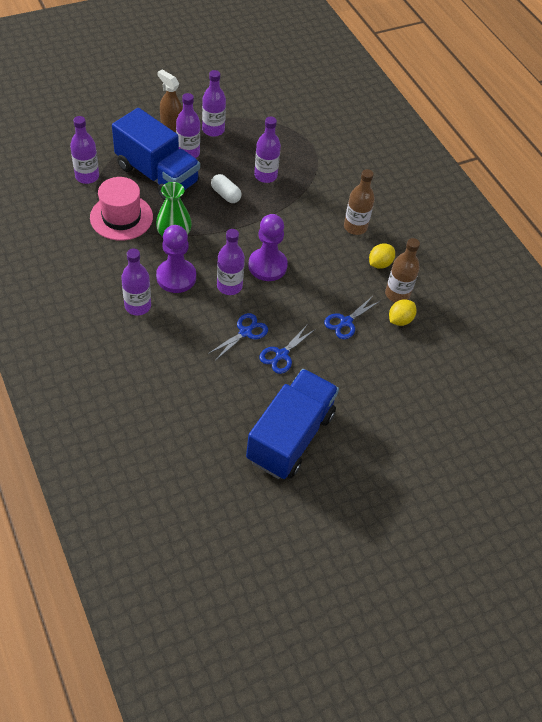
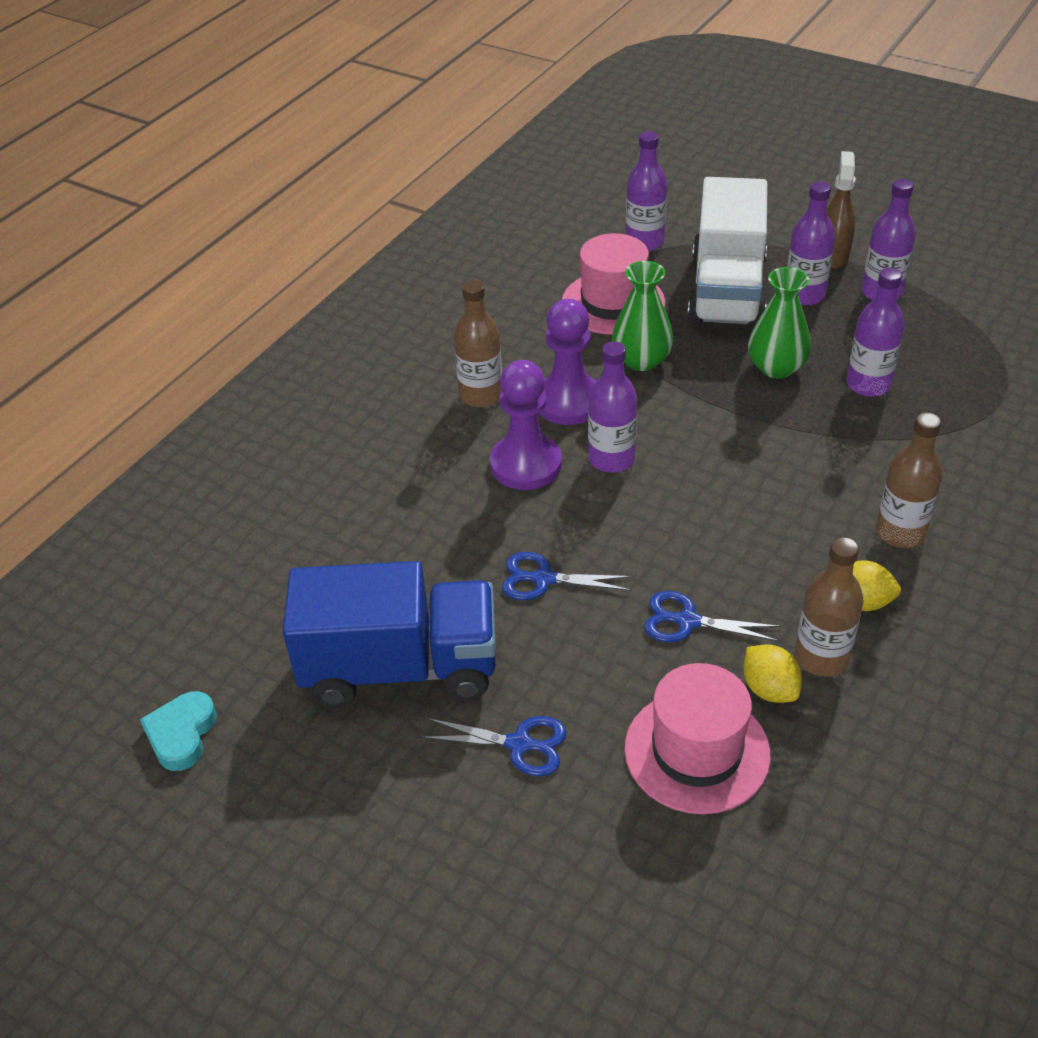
camera: 65 degrees right, 10 degrees down
(138, 306) = (481, 395): purple bottle -> brown bottle
(157, 175) = (726, 291): blue truck -> white truck
(225, 195) = (776, 367): white capsule -> green vase
(245, 332) = (544, 518): blue scissors -> blue scissors (519, 744)
(262, 545) = (181, 734): none -> turquoise heart
(267, 266) = (695, 477): purple pawn -> purple pawn (526, 464)
(400, 320) = (769, 689): yellow lemon -> yellow lemon turned 45 degrees clockwise
(412, 362) = (697, 751): none -> pink hat

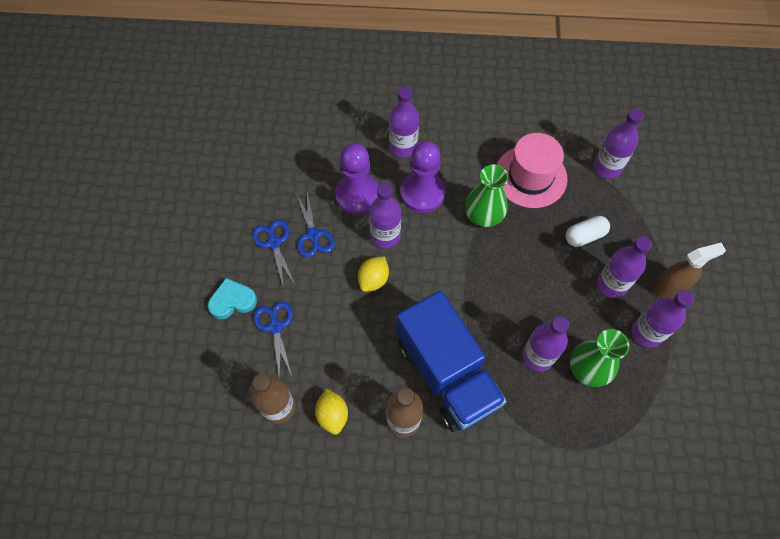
camera: 60 degrees right, 20 degrees up
(181, 734) = (110, 139): turquoise heart -> turquoise heart (232, 301)
(400, 667) = (185, 206): blue truck -> blue truck (446, 373)
(481, 395) = (403, 147): brown bottle -> purple bottle
(519, 744) = (158, 281): blue scissors -> blue scissors (313, 235)
(697, 751) = (186, 366): pink hat -> none
(726, 291) = (584, 236): white truck -> white capsule
(769, 689) = (244, 387): yellow lemon -> yellow lemon (373, 279)
(776, 367) = (522, 294): green vase -> green vase (588, 368)

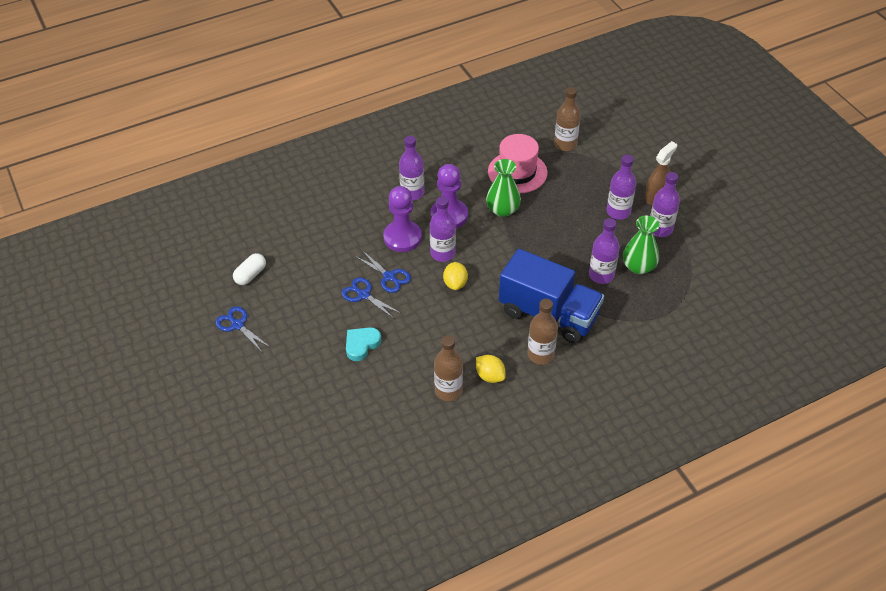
camera: 30 degrees left, 15 degrees down
(275, 327) = (407, 345): blue scissors -> blue scissors (237, 325)
(584, 236) = (580, 192): white capsule -> white capsule (250, 275)
(607, 167) = (565, 144): purple bottle -> brown bottle

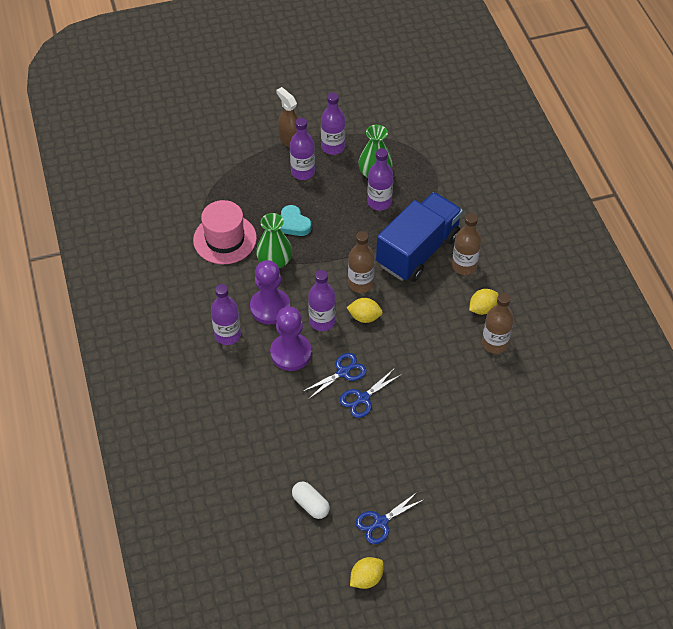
camera: 80 degrees left, 5 degrees up
(183, 322) = (366, 578): none -> yellow lemon
(361, 345) = (428, 408): turquoise heart -> turquoise heart (294, 224)
(565, 144) = (197, 192): brown bottle -> brown bottle (360, 283)

